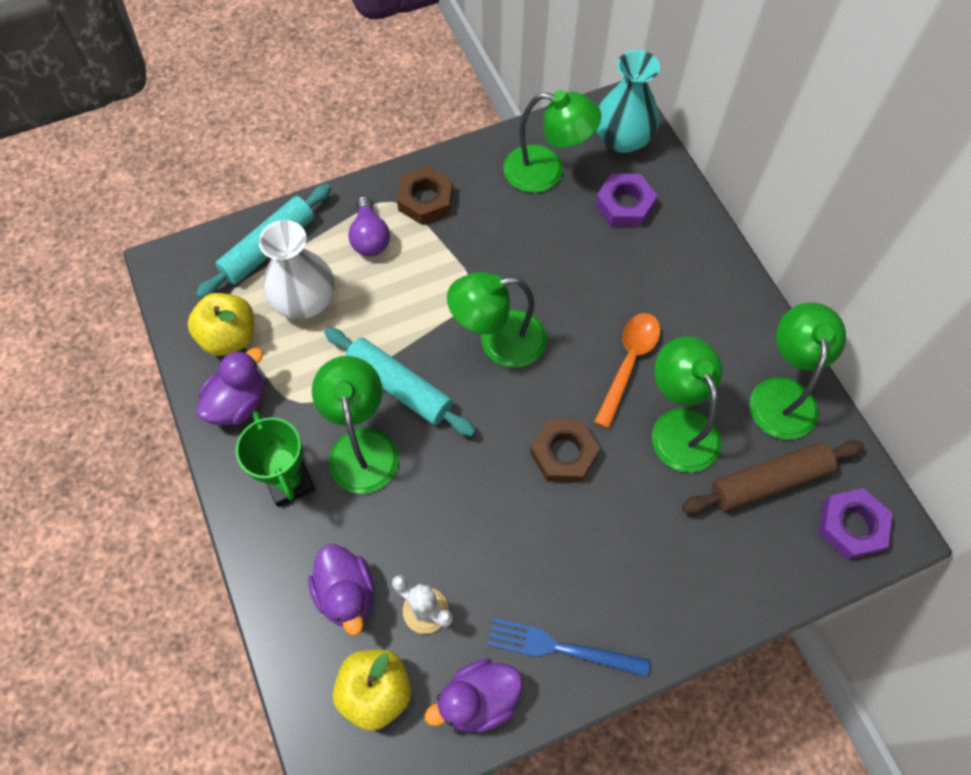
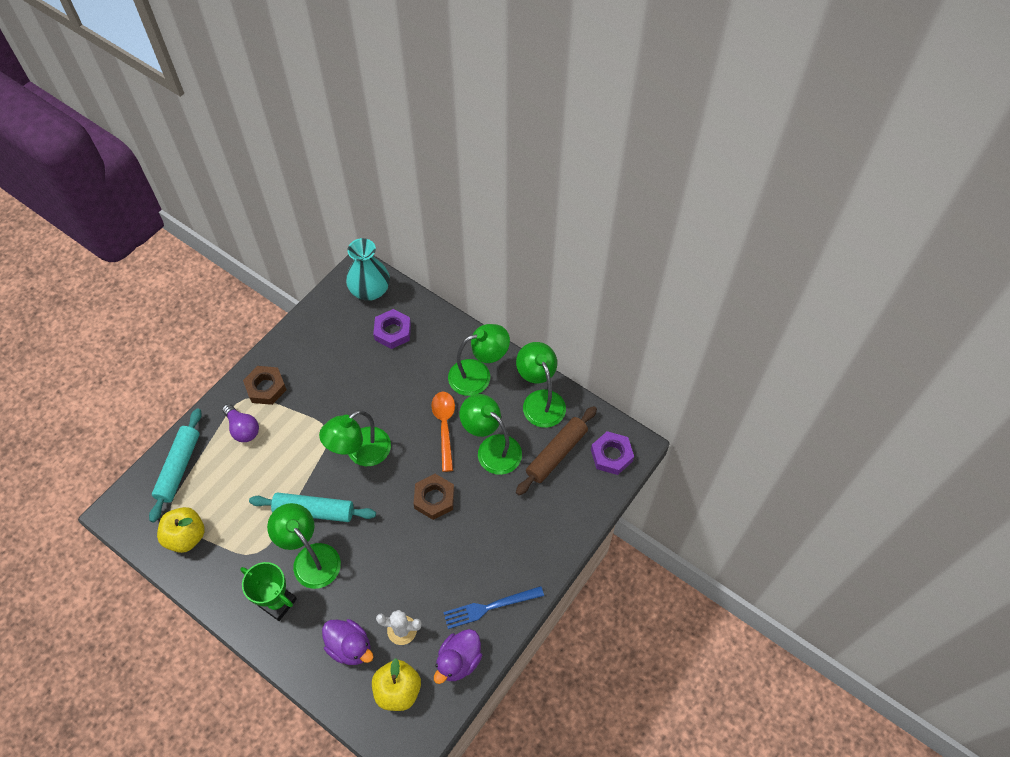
camera: 30 degrees left, 5 degrees down
(238, 403) = (216, 573): purple duck -> none
(305, 301) = (223, 489): white vase -> none
(546, 171) = (333, 333): green lamp -> green lamp (478, 375)

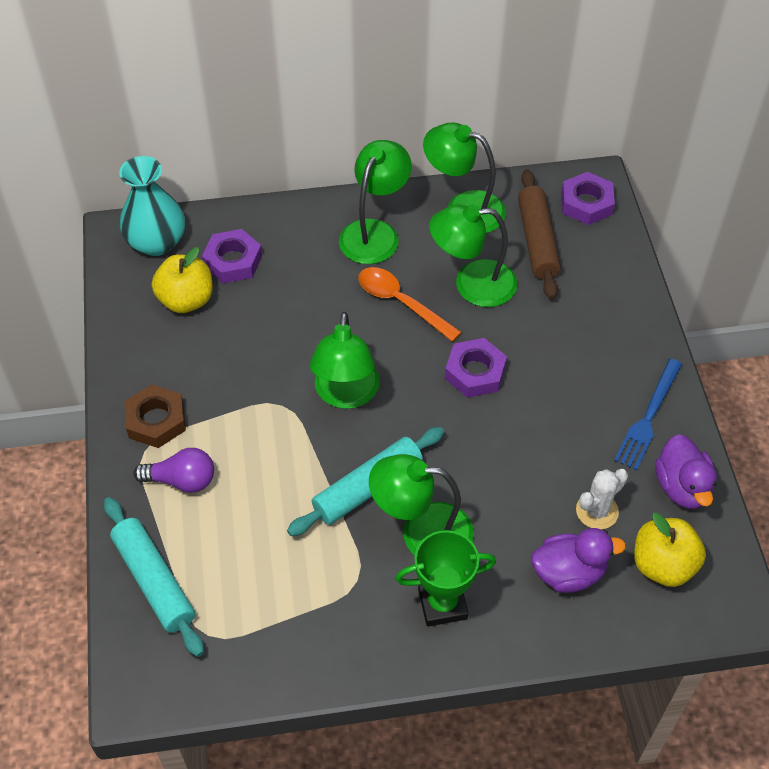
camera: 45 degrees left, 5 degrees down
(186, 536) = (255, 638): yellow apple -> yellow apple (186, 300)
(434, 499) = (475, 372): brown nut -> purple nut

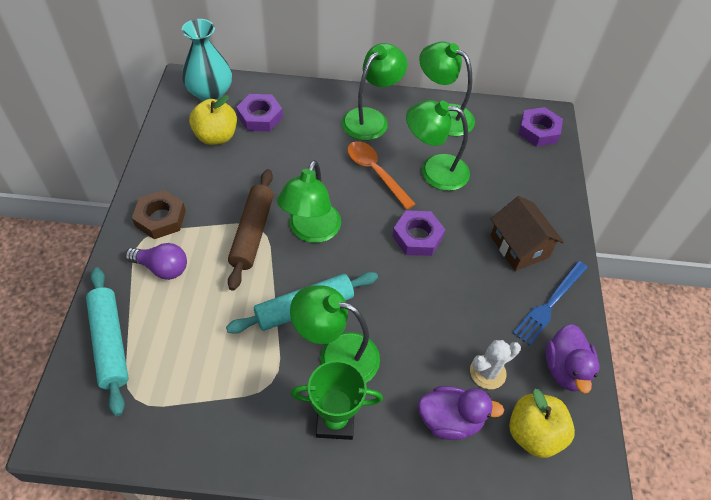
camera: 10 degrees right, 0 degrees up
(537, 241) = (493, 150): brown rolling pin -> brown rolling pin (252, 233)
(597, 357) = (519, 246): none -> brown house

